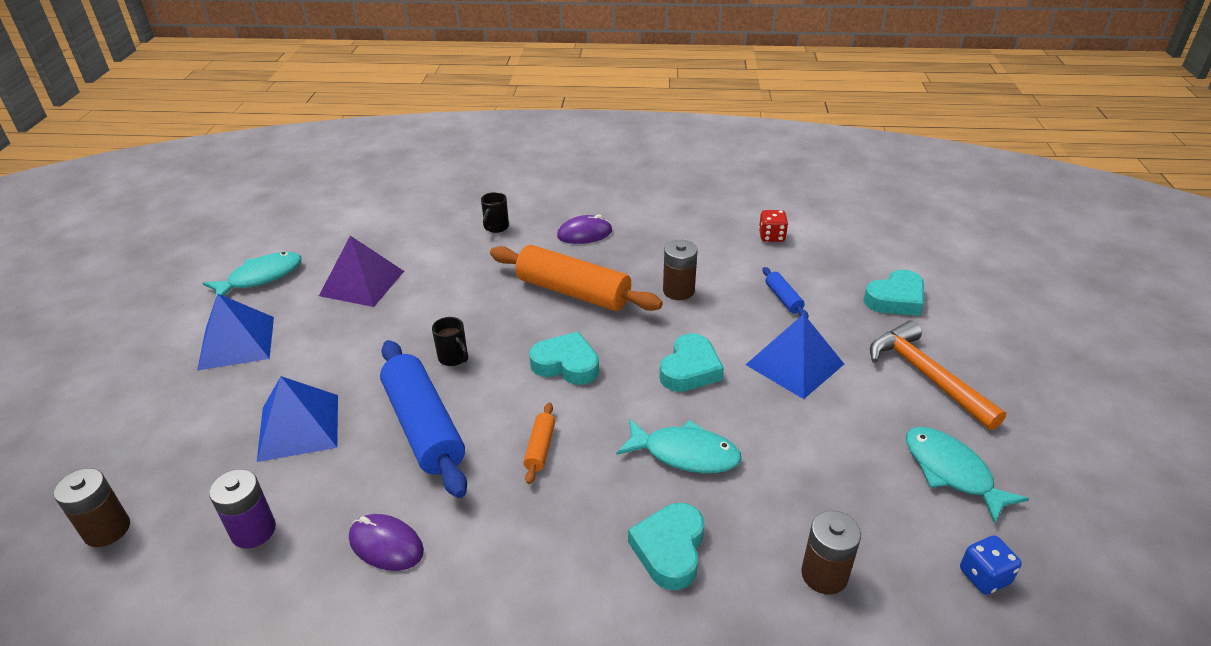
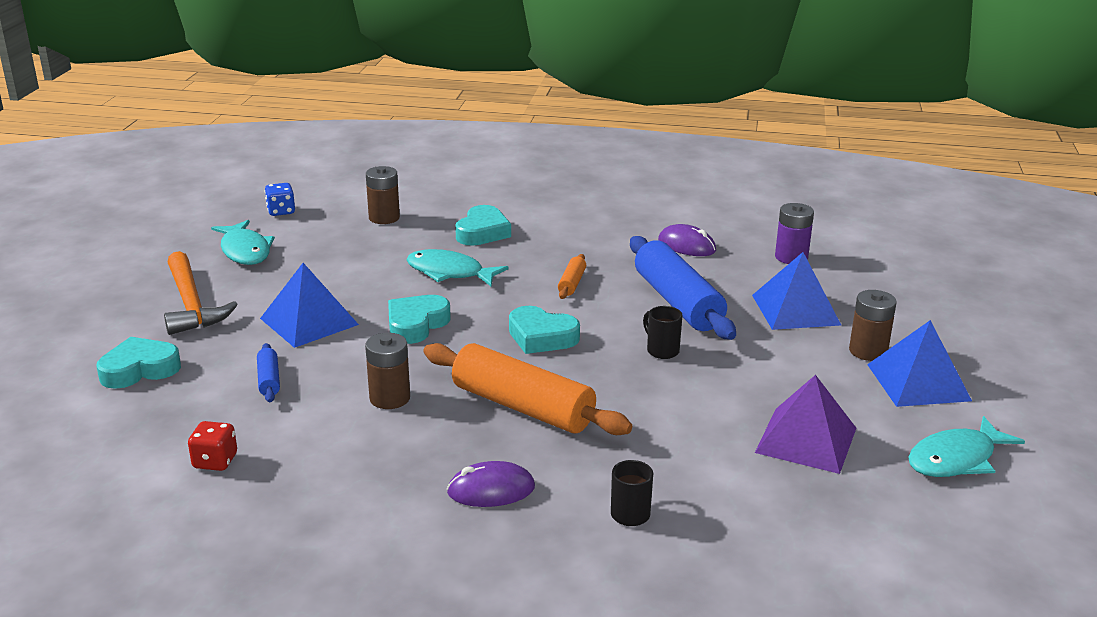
camera: 175 degrees left, 10 degrees down
(107, 529) = (906, 264): brown battery -> brown battery (868, 351)

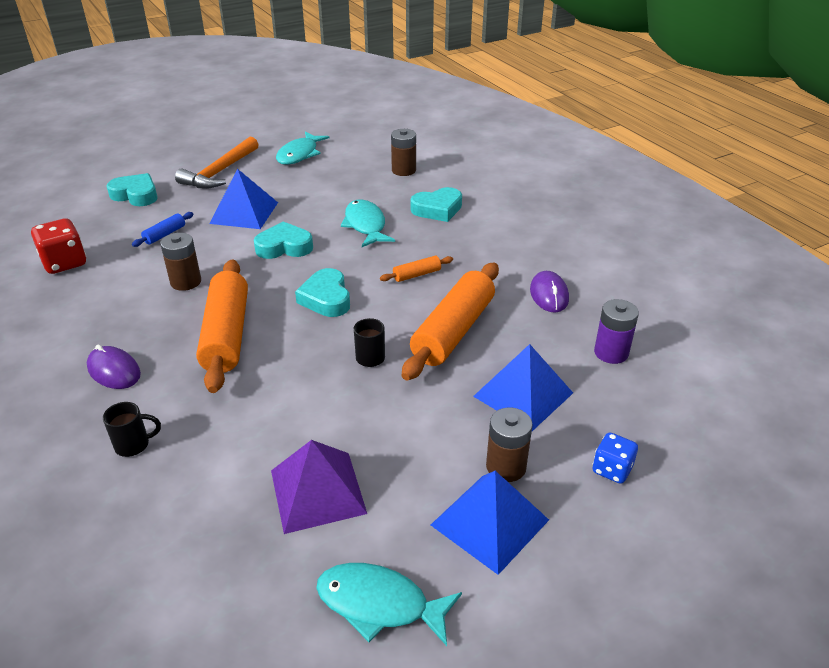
camera: 50 degrees right, 10 degrees up
(215, 461) = (65, 263): red dice -> red dice, size x1.58
(281, 211) = (361, 139): blue dice -> blue dice (612, 469)
(678, 302) = (453, 331): blue rolling pin -> orange rolling pin

